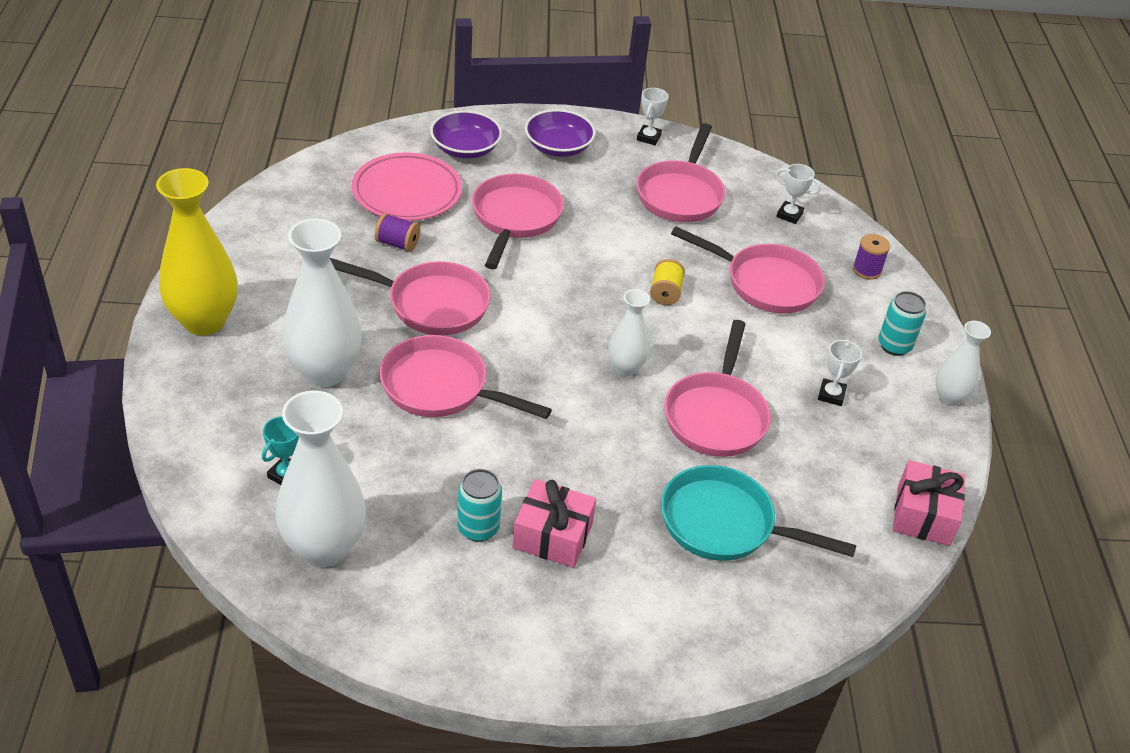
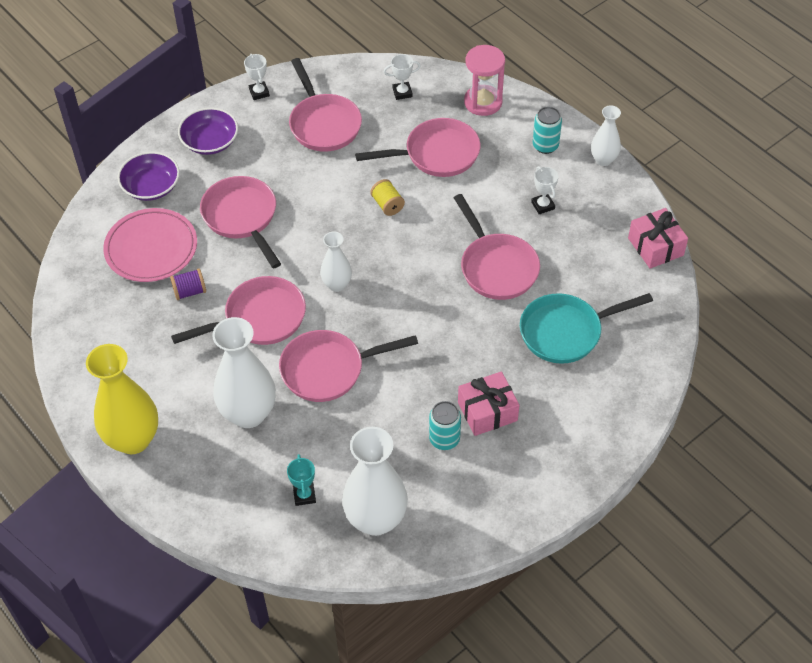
camera: 35 degrees left, 10 degrees up
(625, 368) = (417, 274): white vase -> white vase (337, 284)
(866, 270) = (483, 102): purple spool -> pink hourglass

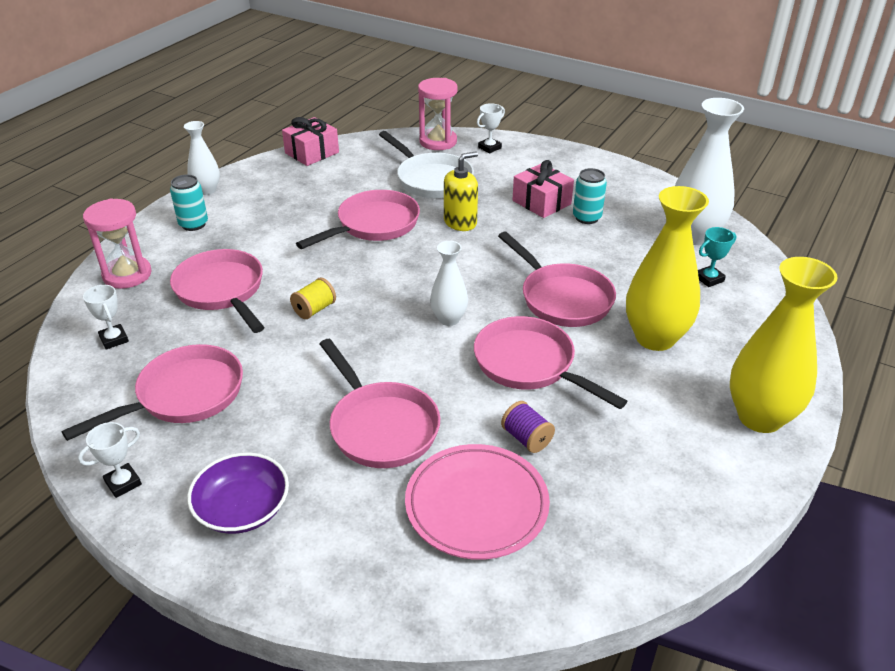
camera: 110 degrees left, 15 degrees down
(151, 186) = (358, 550): purple bowl -> none
(242, 217) = (381, 426): pink pan -> pink pan turned 75 degrees counterclockwise
(248, 413) = (655, 338): white vase -> yellow vase
(476, 333) = (460, 222): none -> yellow soap dispenser
(543, 205) = (281, 213): white trophy -> white trophy (489, 148)
(566, 332) = (431, 179): turquoise pan -> white pan
(649, 360) = (438, 141): none -> pink hourglass

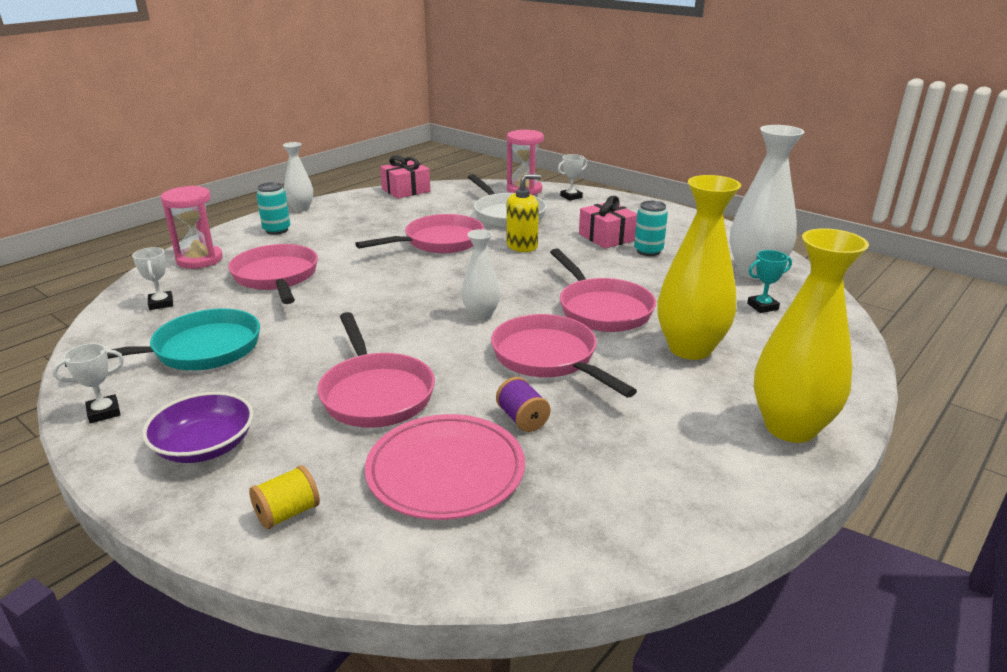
camera: 10 degrees right, 10 degrees down
(184, 395) = (199, 350): pink pan -> turquoise pan
(314, 309) = (354, 297): yellow spool -> yellow spool (288, 513)

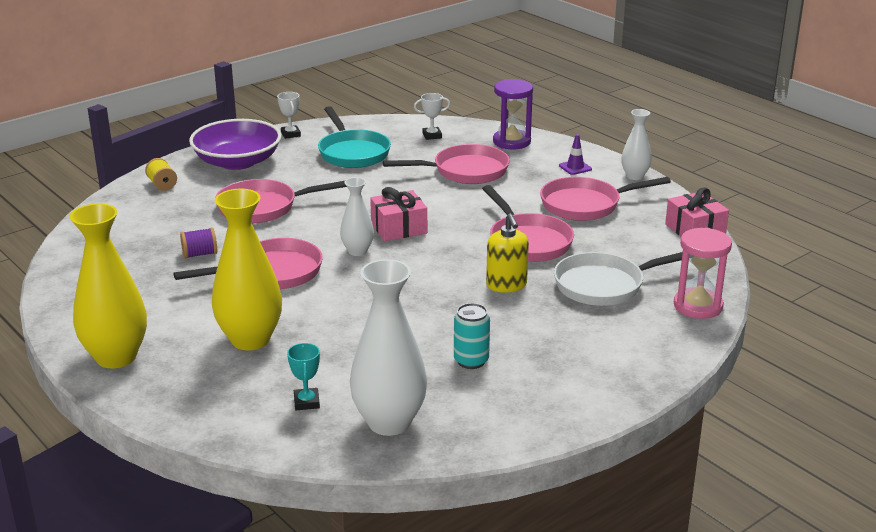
camera: 100 degrees right, 0 degrees up
(199, 260) = (511, 142): pink hourglass -> purple hourglass
(205, 446) = (237, 162): purple bowl -> purple bowl, size x1.50
(277, 230) = (575, 167): turquoise can -> purple traffic cone
(445, 471) = (164, 226): pink plate -> none
(571, 197) = (669, 337): white trophy -> none
(602, 309) = (343, 309): pink pan -> pink pan (585, 205)
(607, 237) = (520, 341): pink gift -> pink gift (399, 228)

